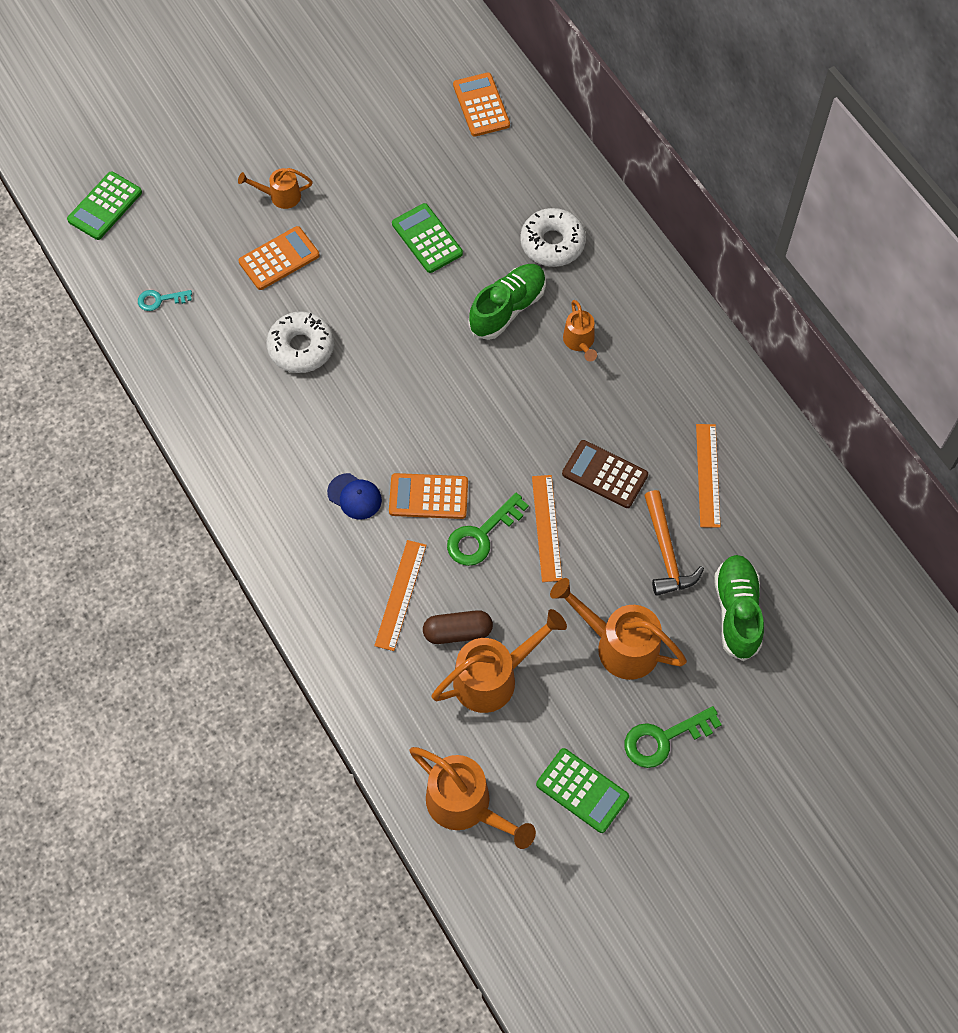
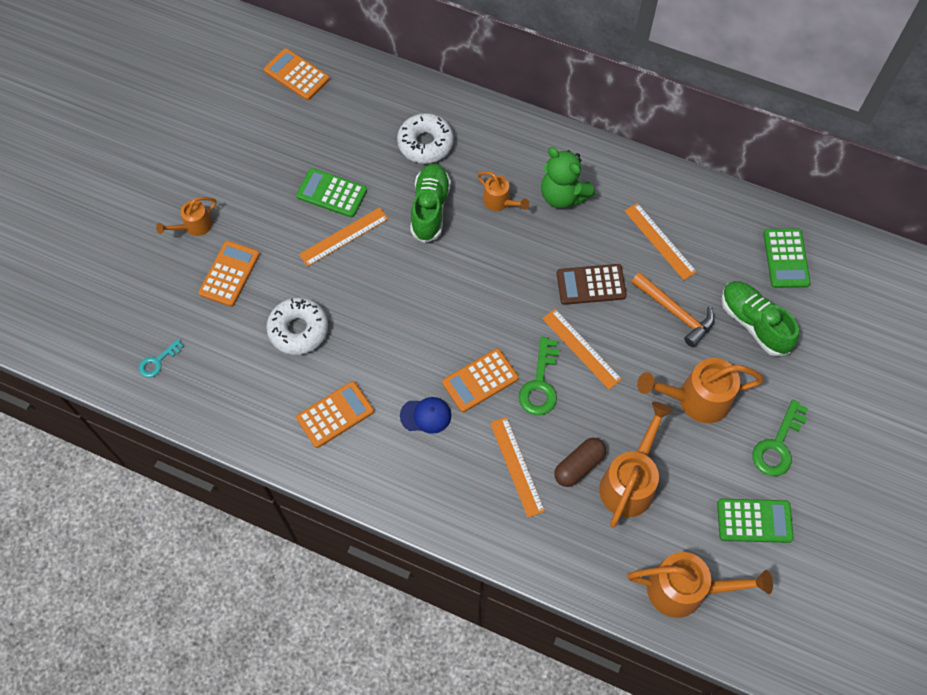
camera: 35 degrees left, 0 degrees up
(105, 206) = (56, 316): green calculator -> green calculator (786, 258)
(275, 444) = (335, 414): none -> orange calculator
(407, 287) = (344, 237): none -> orange ruler
(646, 373) = (563, 195): none -> green teddy bear

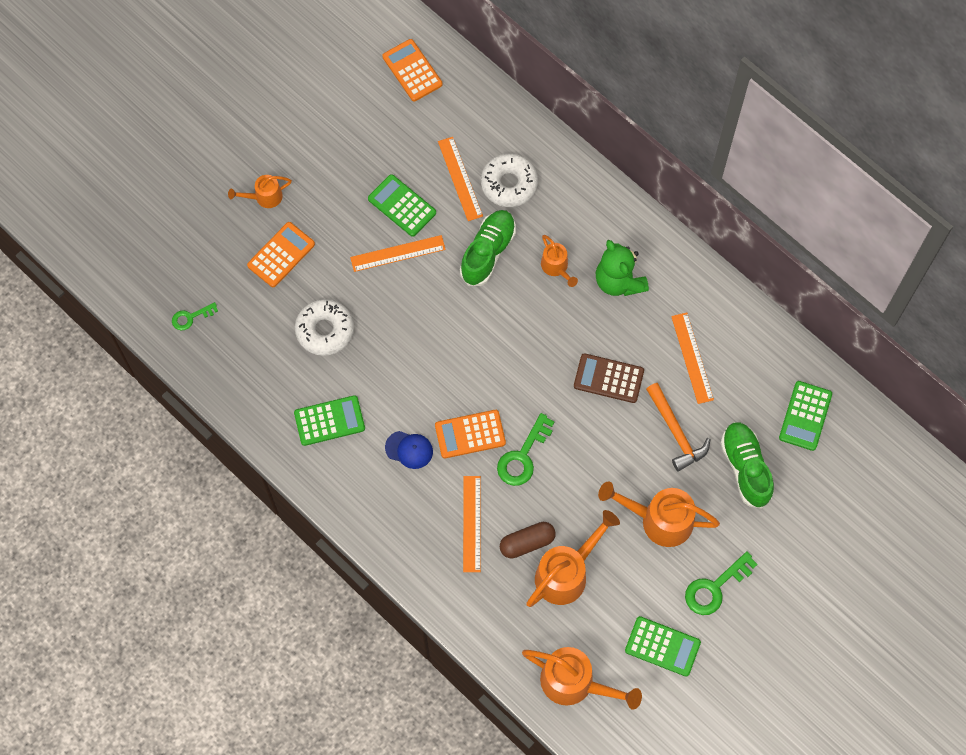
camera: 20 degrees right, 5 degrees up
(158, 361) = (190, 317): turquoise key -> green key
(335, 414) = (329, 421): orange calculator -> green calculator
(581, 348) = (574, 436): orange ruler -> orange ruler (460, 178)

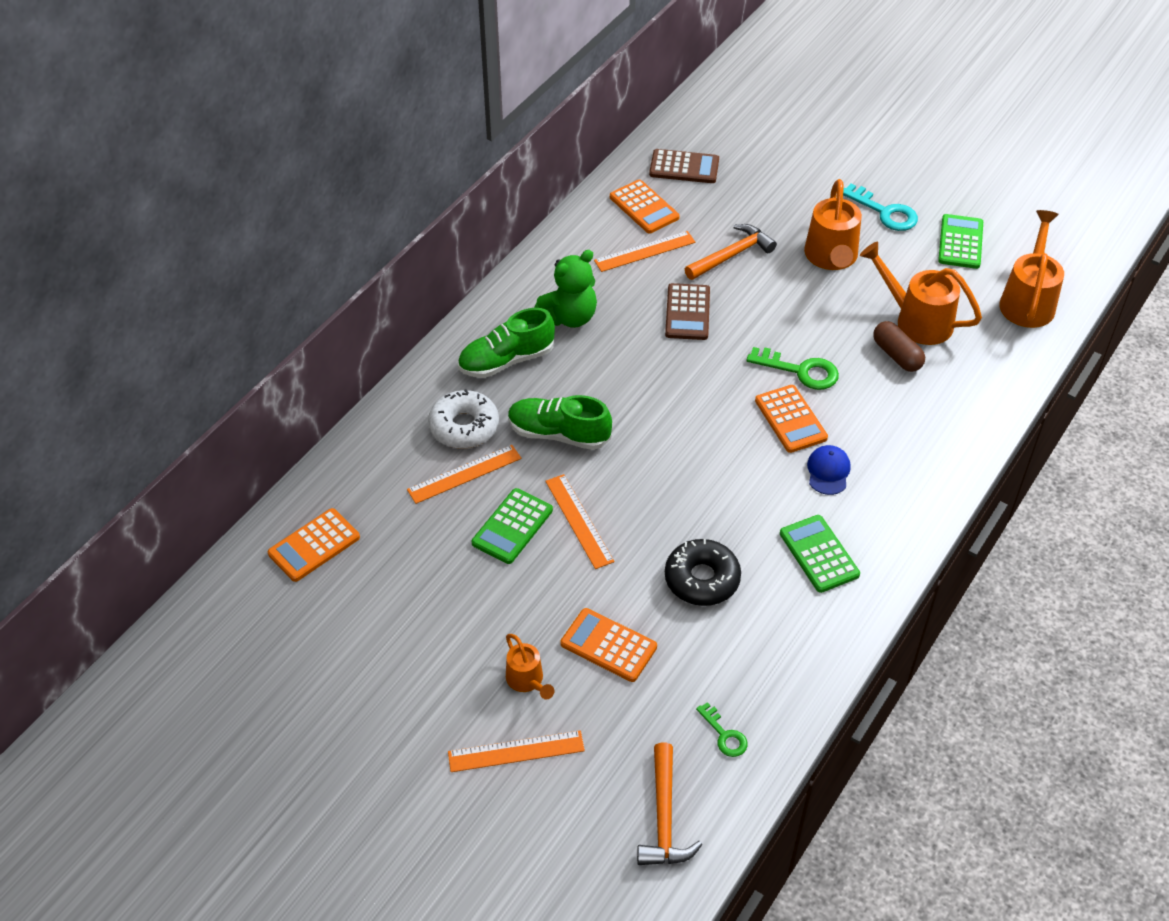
camera: 100 degrees left, 20 degrees down
(139, 266) = (664, 817): none -> orange hammer
(324, 330) = (702, 579): white donut -> black donut
(472, 523) = (894, 403): orange ruler -> orange ruler (516, 751)
(556, 267) = (564, 371): orange watering can -> none
(715, 588) = (885, 212): green key -> turquoise key
(745, 468) = (753, 203): green shoe -> green shoe (506, 360)
(752, 368) = (644, 207): none -> orange calculator
(805, 416) = (684, 167): green calculator -> brown calculator

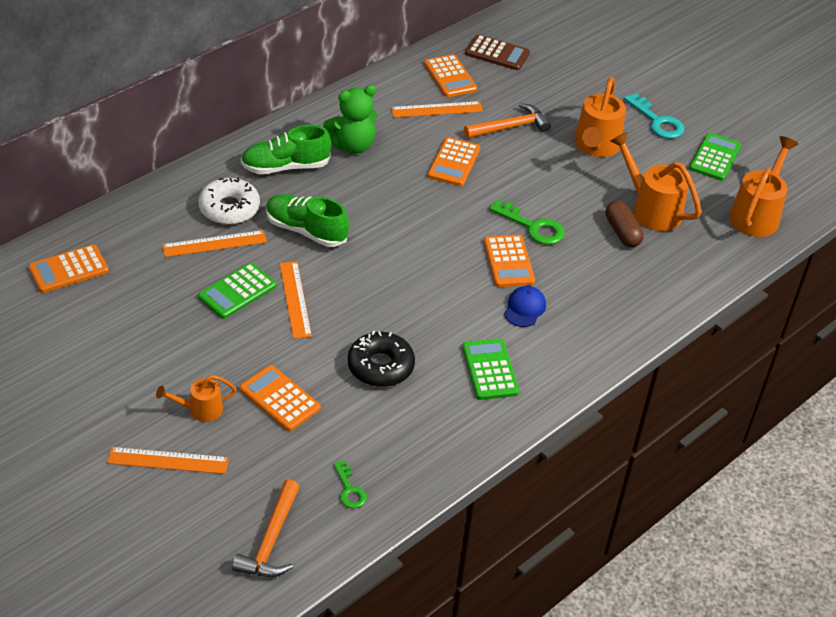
camera: 10 degrees right, 5 degrees down
(527, 681) = (200, 410): orange watering can -> orange watering can turned 90 degrees clockwise
(687, 312) = (454, 162): brown calculator -> orange calculator

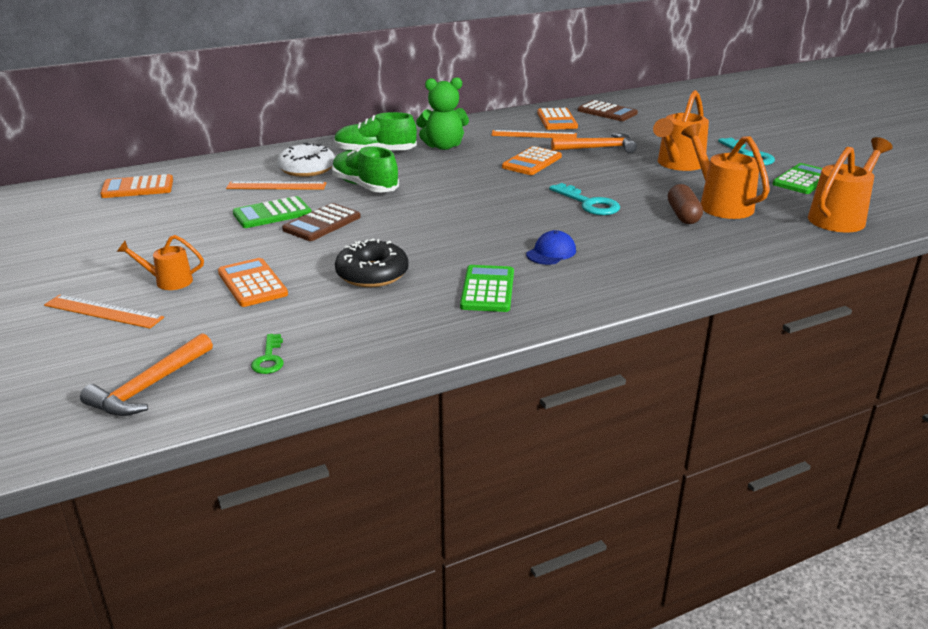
camera: 20 degrees right, 15 degrees down
(295, 299) = (322, 223): orange ruler -> brown calculator
(508, 262) = (551, 222): orange calculator -> none
(533, 227) = (589, 203): green key -> turquoise key

